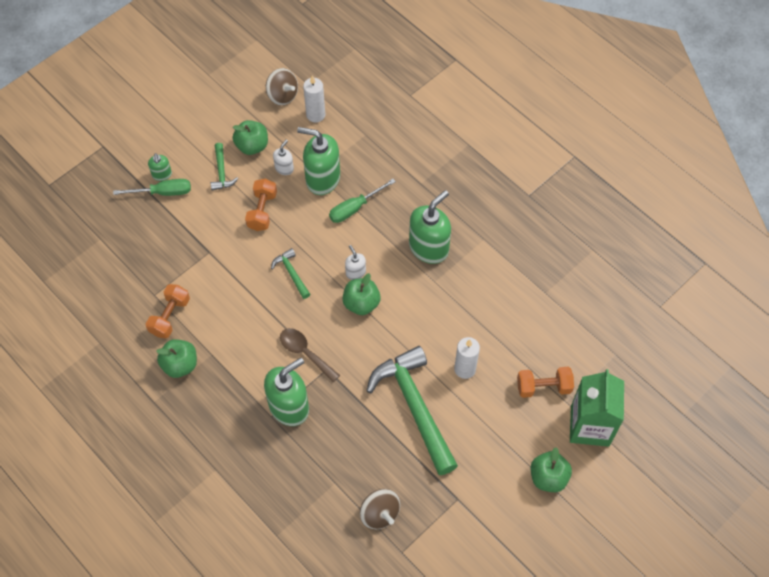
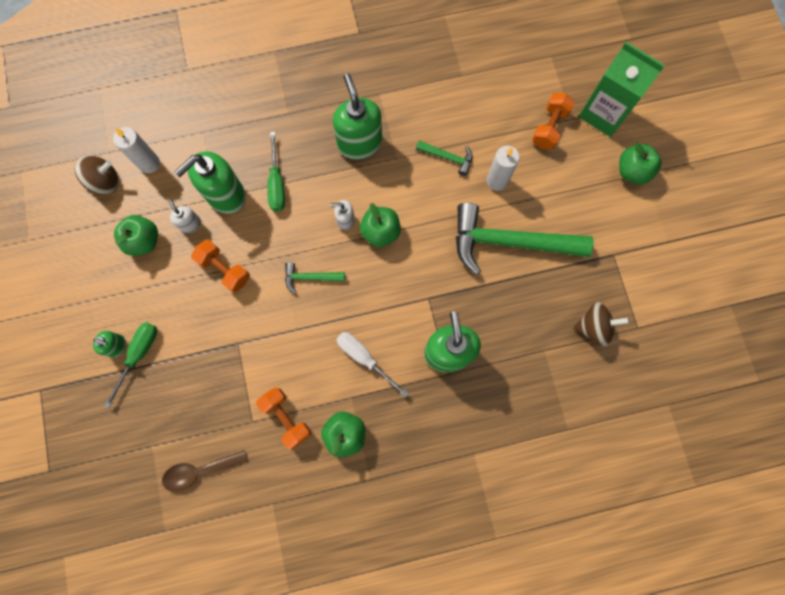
camera: 60 degrees left, 15 degrees up
(222, 172) = (154, 285): green hammer -> green hammer (447, 157)
(248, 347) = (364, 358): none -> white screwdriver
(305, 353) = (401, 309): brown spoon -> brown spoon (200, 470)

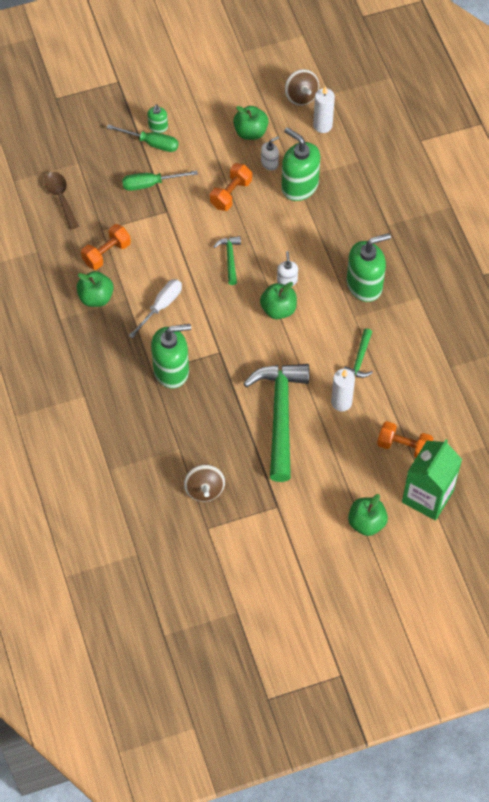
camera: 85 degrees right, 15 degrees down
(277, 184) = (315, 223): green screwdriver -> green screwdriver (150, 184)

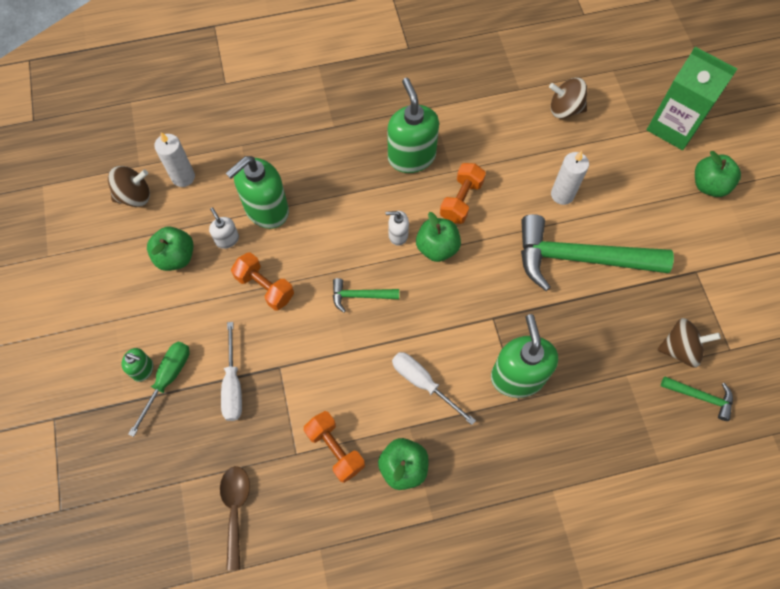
camera: 85 degrees left, 5 degrees up
(61, 198) = (235, 510): brown spoon -> brown spoon turned 105 degrees clockwise
(150, 184) = (233, 385): green screwdriver -> white screwdriver
(360, 359) = (507, 171): green hammer -> green hammer (700, 397)
(404, 446) = (616, 141): orange dumbbell -> orange dumbbell (461, 200)
(433, 404) = (565, 109): none -> brown spinning top

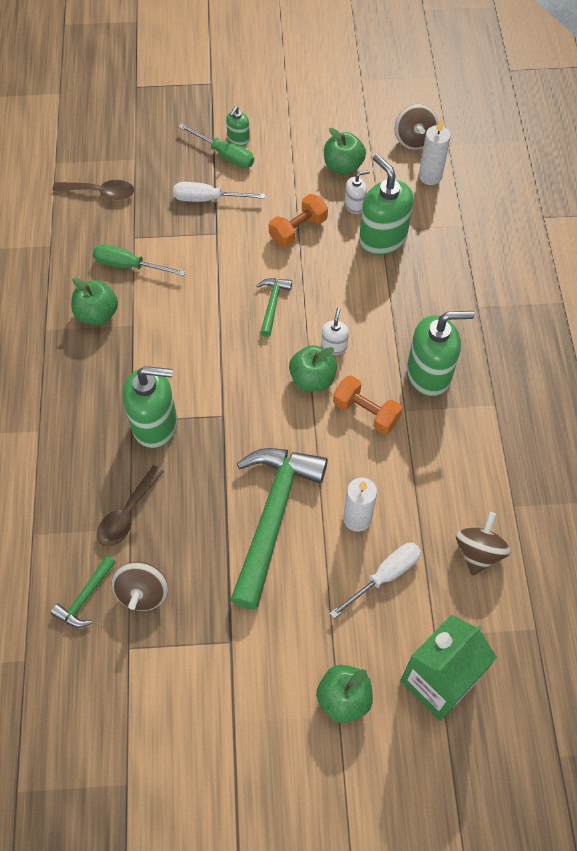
camera: 100 degrees right, 5 degrees down
(335, 449) = (129, 266): orange dumbbell -> green screwdriver
(423, 383) = (170, 342): white screwdriver -> white screwdriver (385, 576)
(613, 380) = (127, 513): none -> brown spoon

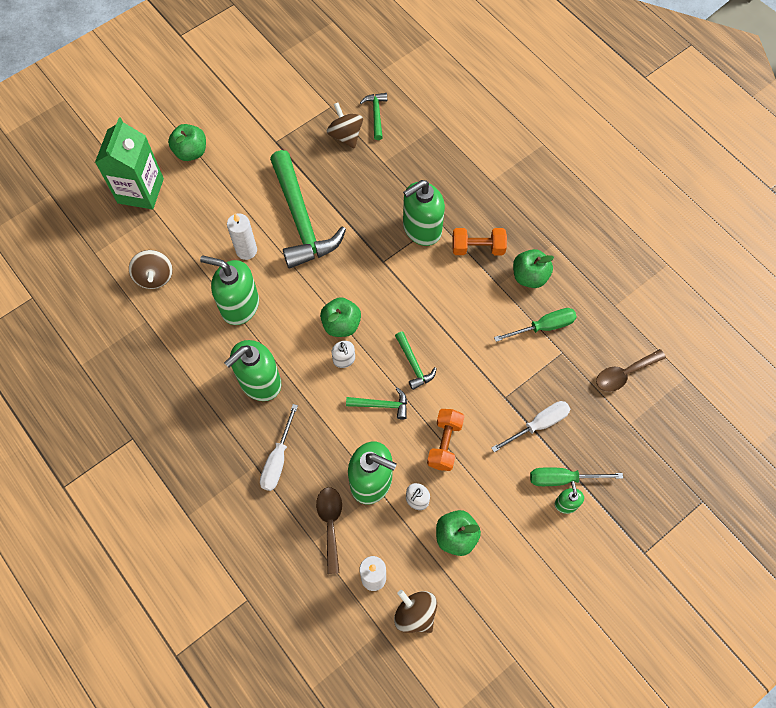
camera: 145 degrees right, 5 degrees up
(127, 513) = (392, 168): brown spoon -> brown spoon (330, 524)
(329, 289) = (381, 405): none -> green hammer
(366, 412) = (287, 324): orange dumbbell -> orange dumbbell (478, 248)
(385, 576) = (207, 227): white screwdriver -> white screwdriver (278, 459)
(403, 461) = (239, 305): none -> green soap dispenser

